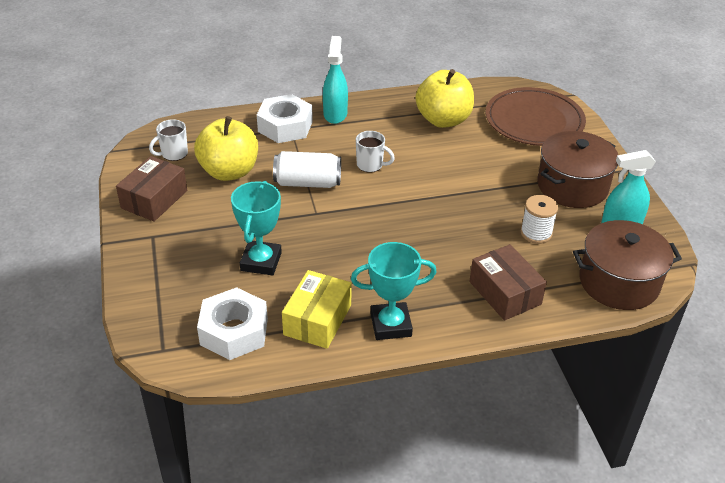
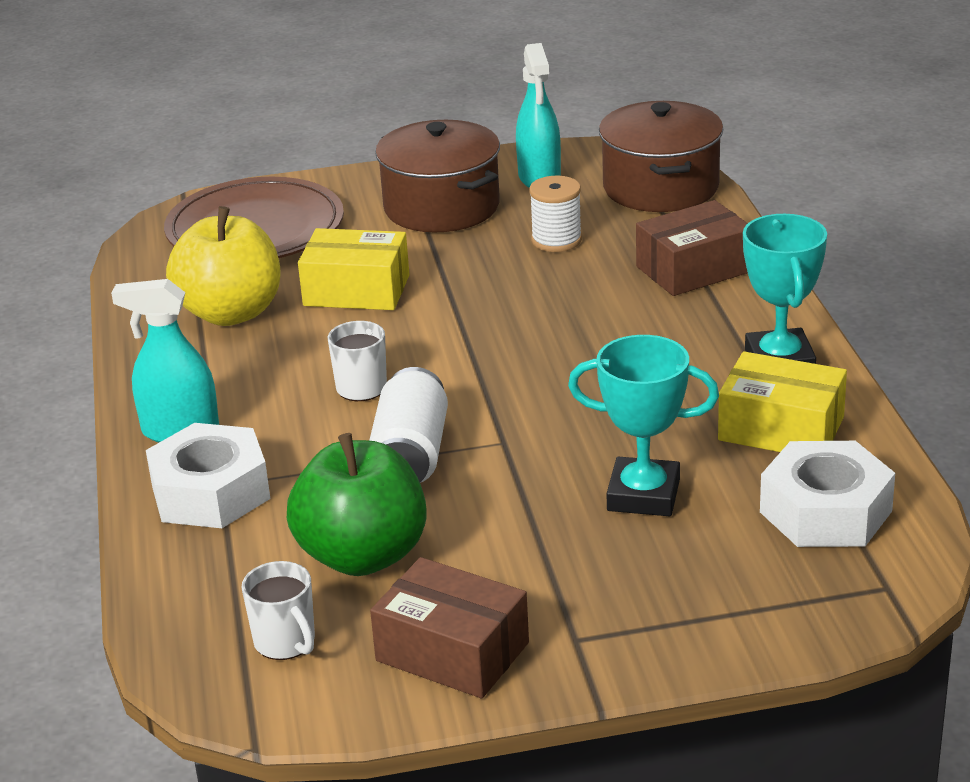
camera: 85 degrees left, 10 degrees down
(229, 171) = (363, 555): yellow apple -> green apple
(469, 159) = (356, 290): none -> yellow box

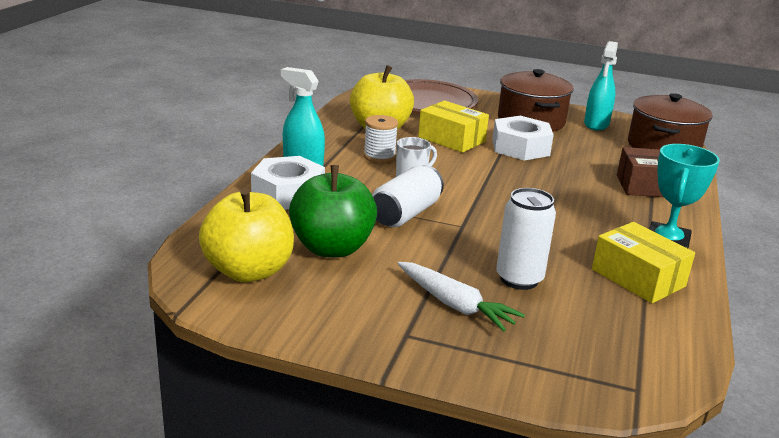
camera: 25 degrees right, 5 degrees down
(285, 642) = (249, 271): white mug -> yellow apple
(452, 652) = (329, 311): brown box -> none
(556, 240) = (580, 151): white spool -> white spool (379, 156)
(597, 569) = (455, 305): none -> white carrot
(643, 495) = (519, 279): turquoise trophy -> white can
(826, 511) = (630, 331): white nut -> white nut (520, 147)

